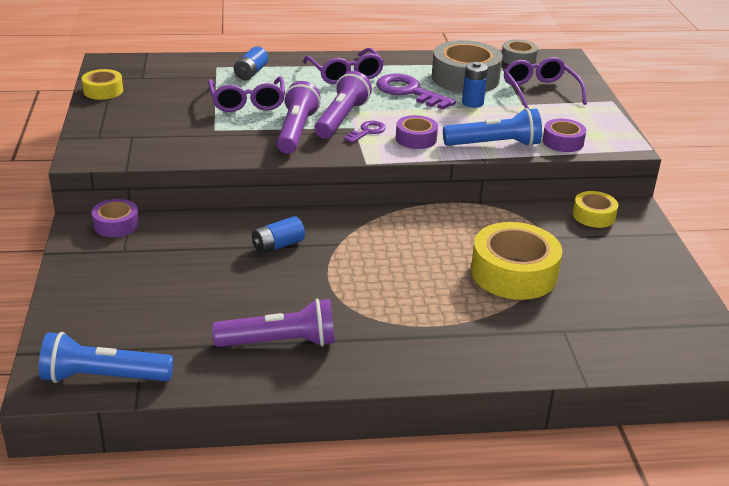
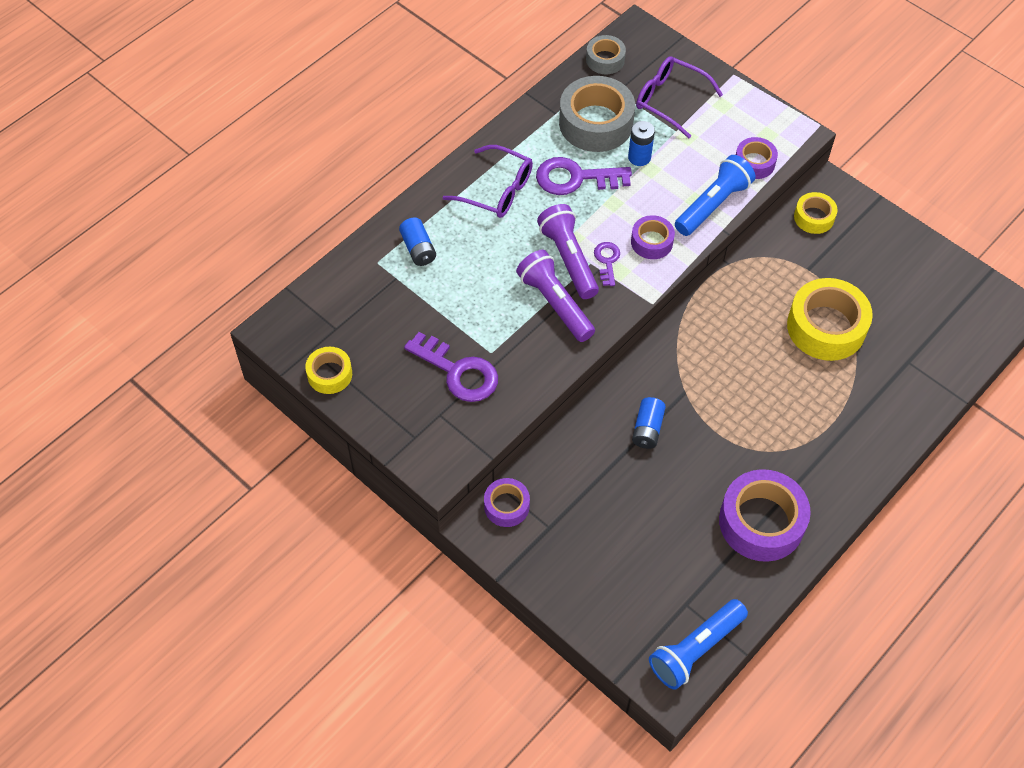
camera: 40 degrees left, 25 degrees up
(178, 126) = (458, 372): none -> purple key
(247, 102) = (469, 294): purple glasses -> none
(280, 342) = (761, 522): purple flashlight -> purple tape

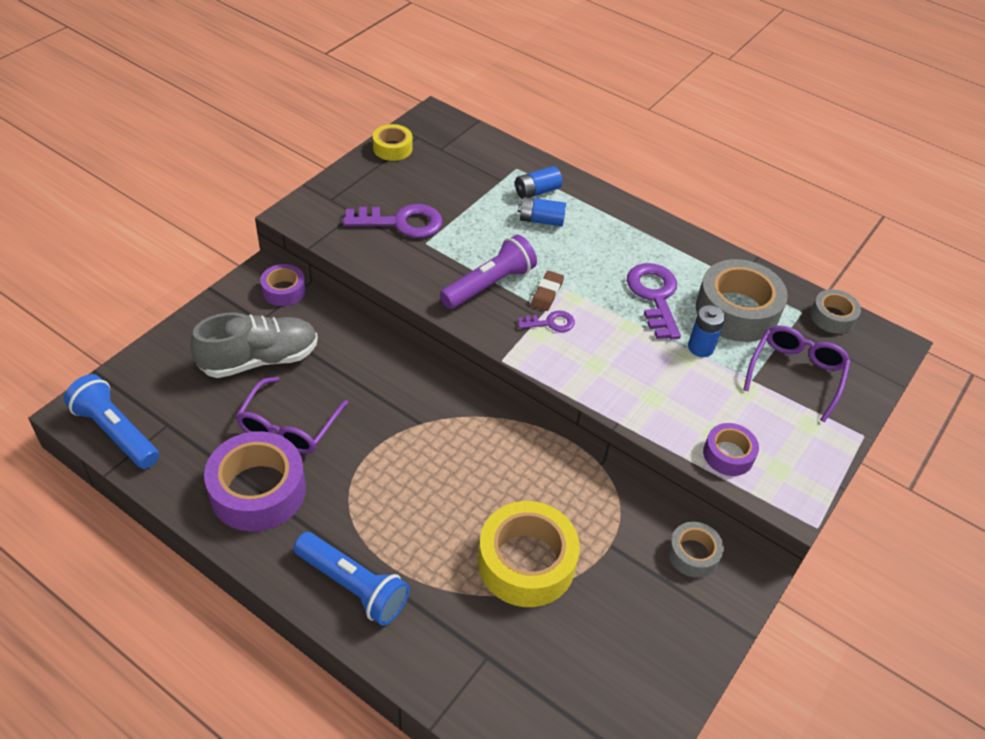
camera: 80 degrees right, 10 degrees down
(458, 372) = (401, 222): purple key -> purple key turned 120 degrees counterclockwise
(497, 190) = (621, 239): purple glasses -> purple glasses (289, 426)
(568, 259) = (547, 293): purple flashlight -> brown eraser
(604, 526) = (259, 359): none -> grey shoe
(647, 429) = (371, 392): blue battery -> blue battery (541, 220)
(651, 242) = (584, 359): purple tape -> none
(713, 205) = (651, 413): blue flashlight -> blue flashlight (353, 586)
(814, 217) = (693, 554): yellow tape -> grey tape

